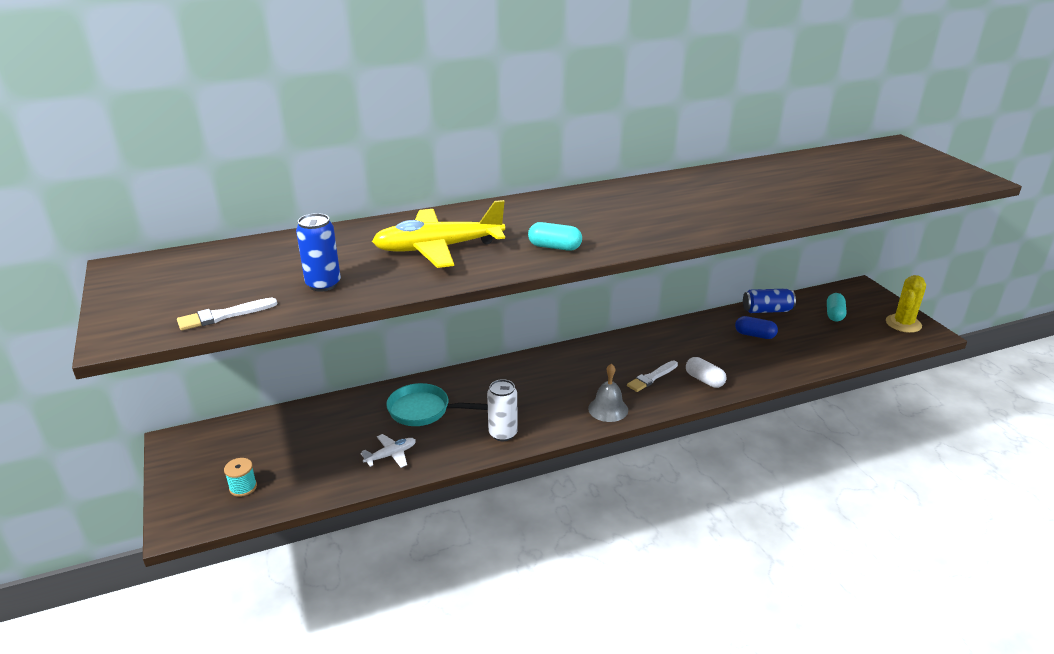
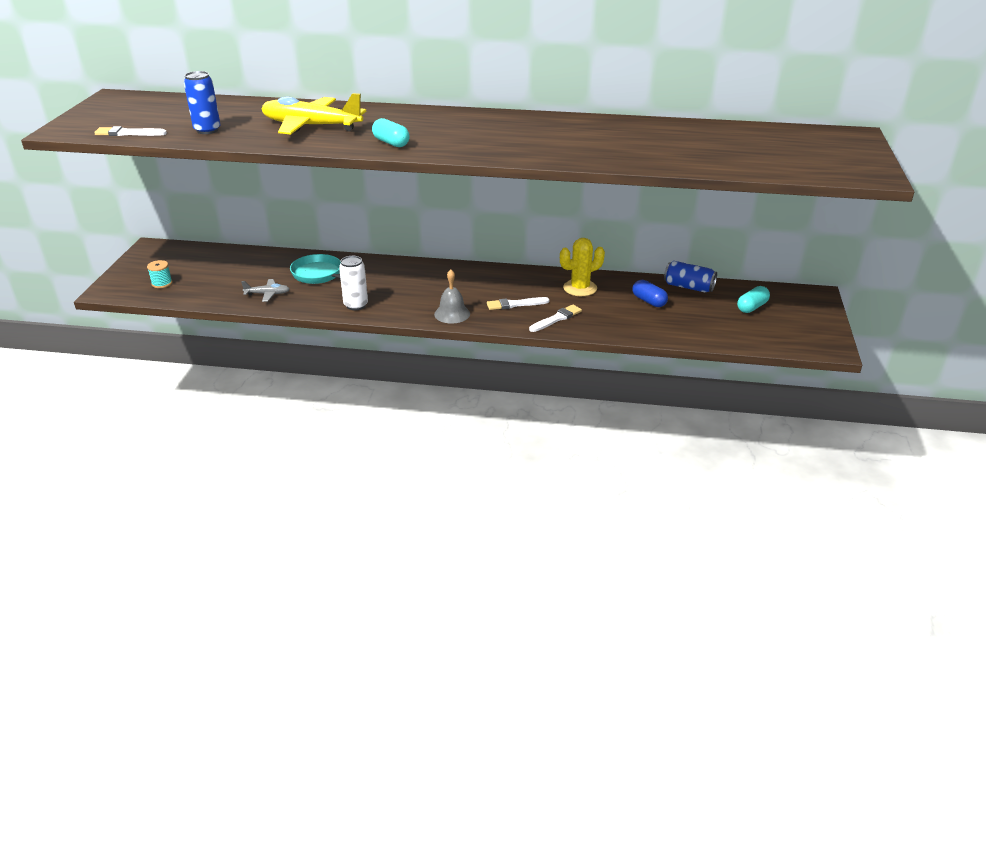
camera: 30 degrees right, 5 degrees up
(391, 455) = (267, 294): white plane -> grey plane
(704, 380) = (556, 319): white capsule -> white brush
(903, 324) = (813, 333): yellow cactus -> yellow cactus (580, 288)

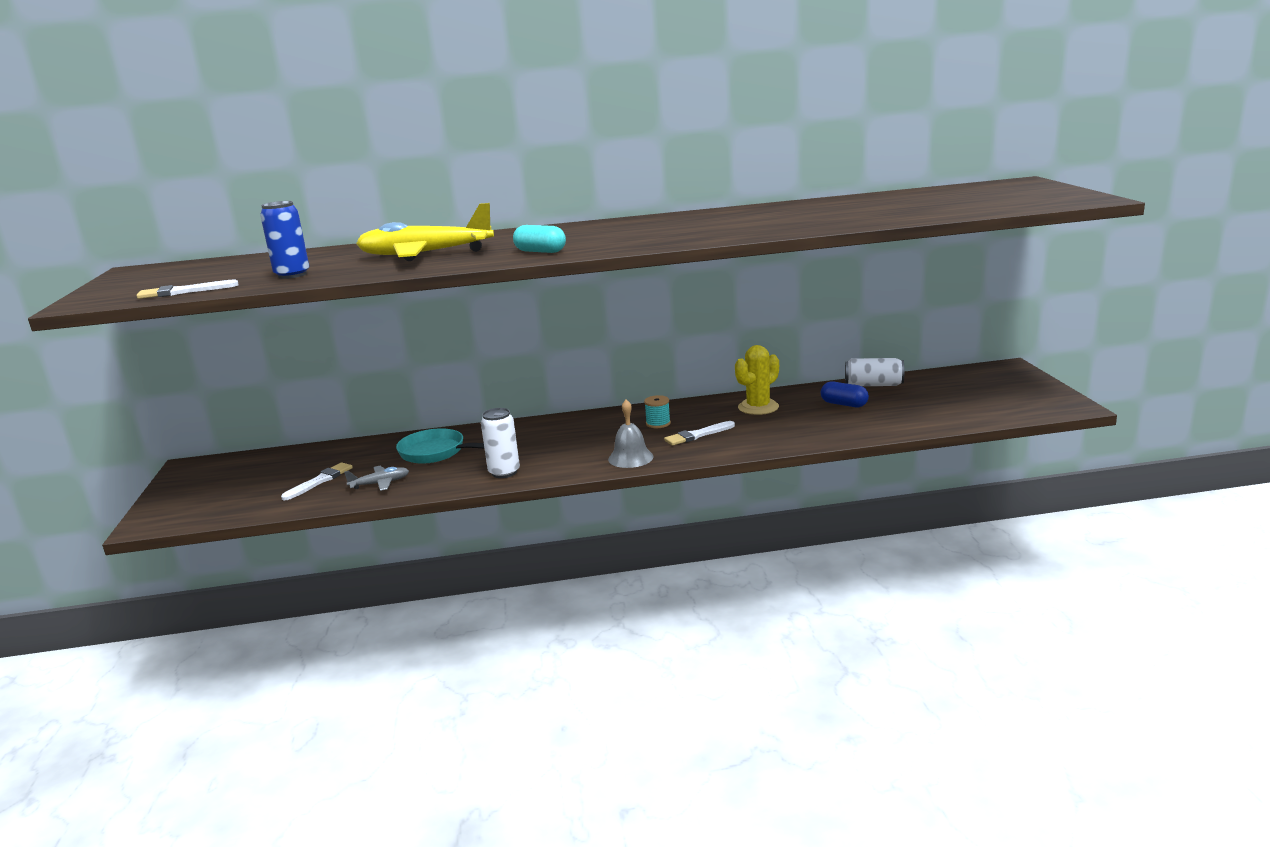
camera: 15 degrees left, 15 degrees down
(162, 283) = (225, 500): turquoise spool -> turquoise spool (658, 423)
(556, 319) = (757, 438): white brush -> white brush (320, 481)
(688, 287) = (873, 385): blue can -> white can
(752, 307) = (956, 389): turquoise capsule -> none

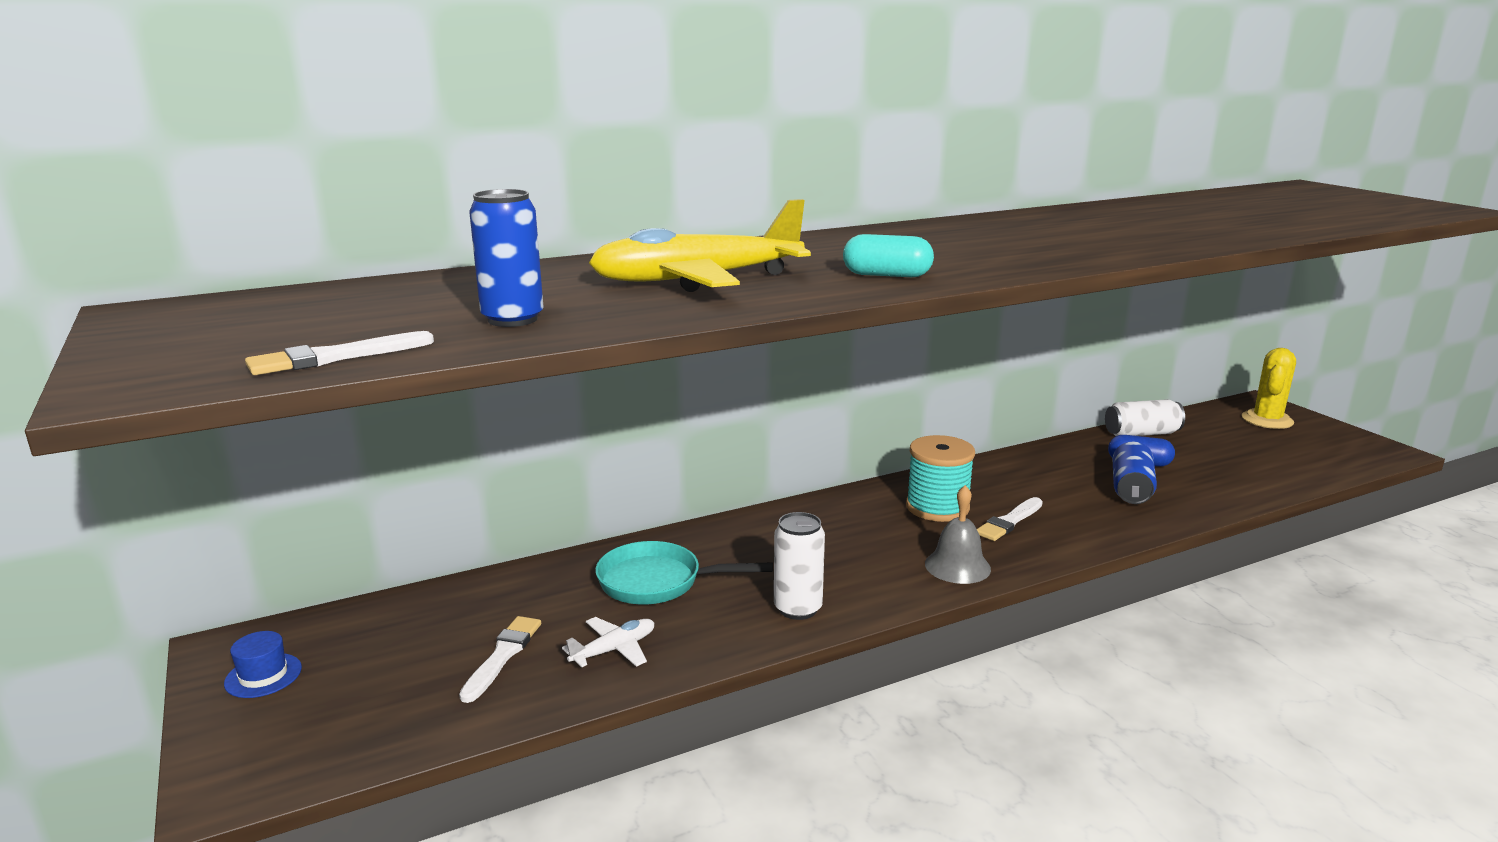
camera: 20 degrees left, 0 degrees up
(198, 479) = (263, 675): none -> blue hat
(380, 483) = (614, 650): grey plane -> white plane
(658, 423) = (937, 507): turquoise spool -> turquoise spool, size x1.84
(758, 407) = (1040, 474): yellow cactus -> yellow cactus (1267, 420)
(814, 421) = (1131, 489): none -> blue can

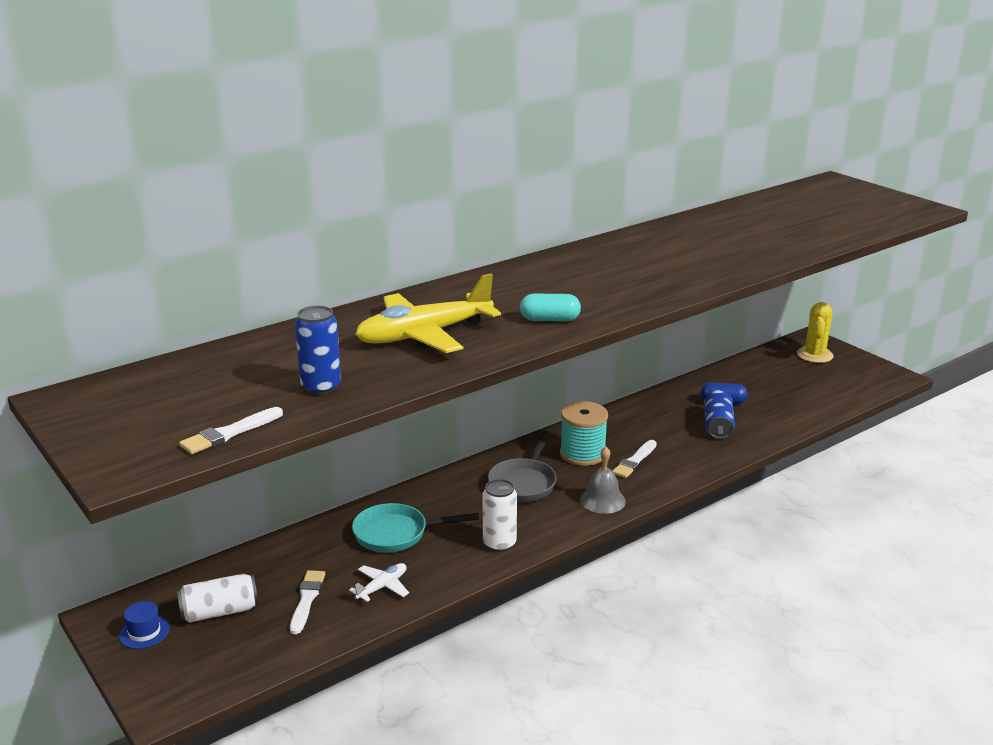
camera: 10 degrees left, 5 degrees up
(850, 535) = (524, 483): none -> grey pan
(1141, 433) = (724, 375): white can -> white can (220, 612)

